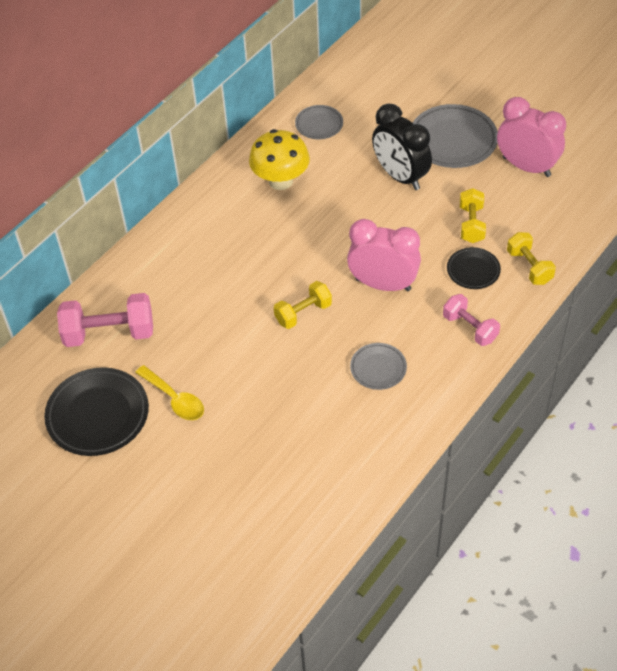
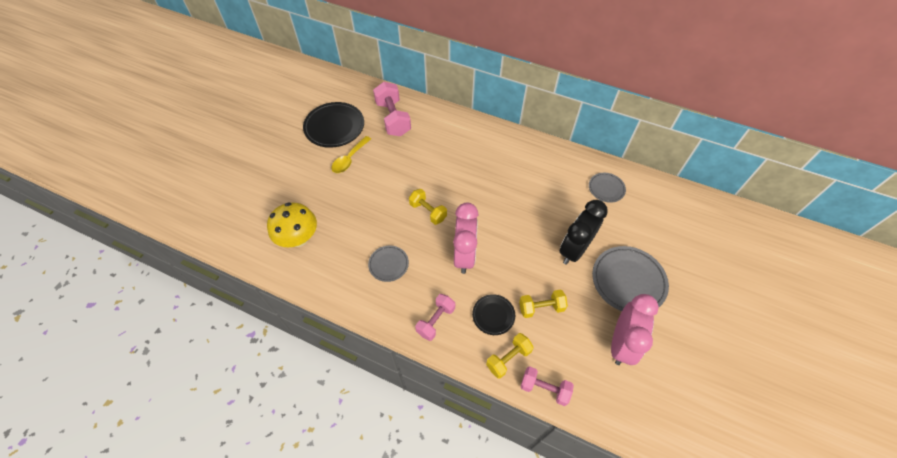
camera: 75 degrees right, 5 degrees up
(280, 181) = (542, 176): yellow mushroom -> yellow mushroom (299, 238)
(568, 242) = (544, 388): none -> pink dumbbell

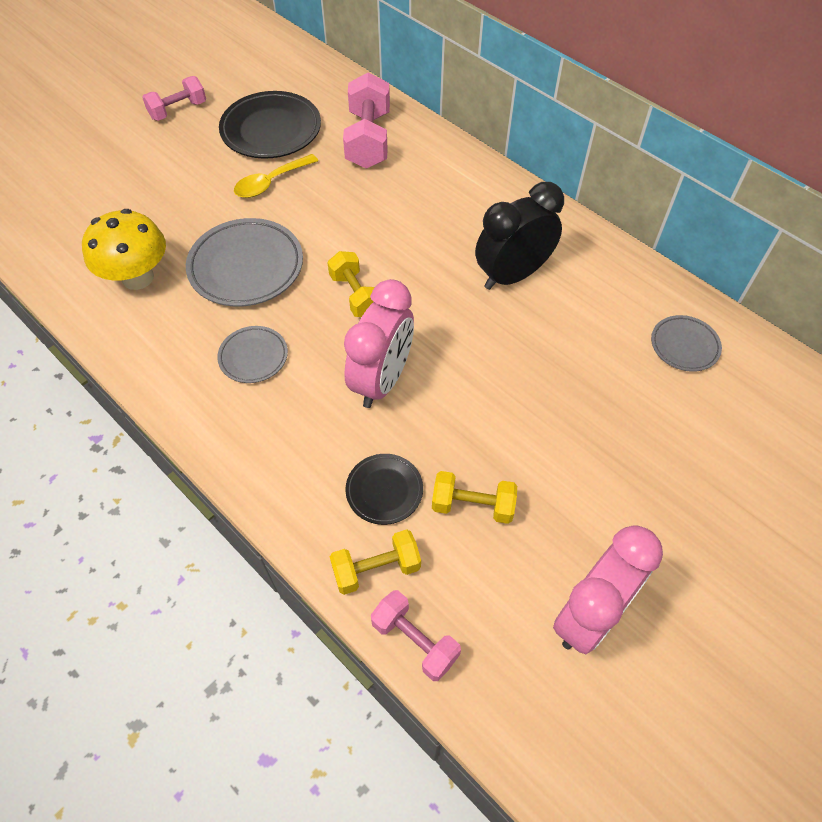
camera: 20 degrees right, 0 degrees up
(436, 320) = (285, 467): pink dumbbell -> pink dumbbell (178, 110)
(574, 250) = (577, 429): black clock -> black clock (512, 275)
(628, 281) = (653, 513): grey plate -> grey plate (246, 267)

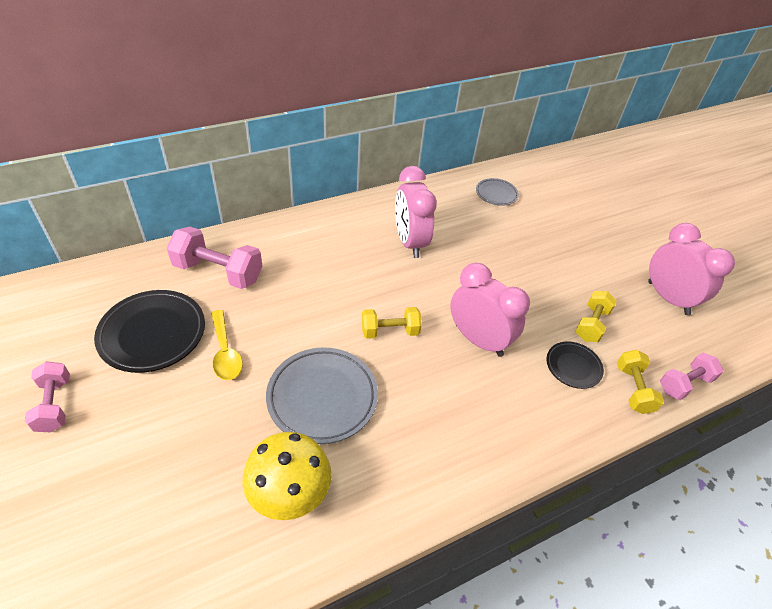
camera: 75 degrees left, 10 degrees down
(253, 357) = (428, 417): grey plate -> none
(512, 275) = (410, 242): black clock -> pink clock

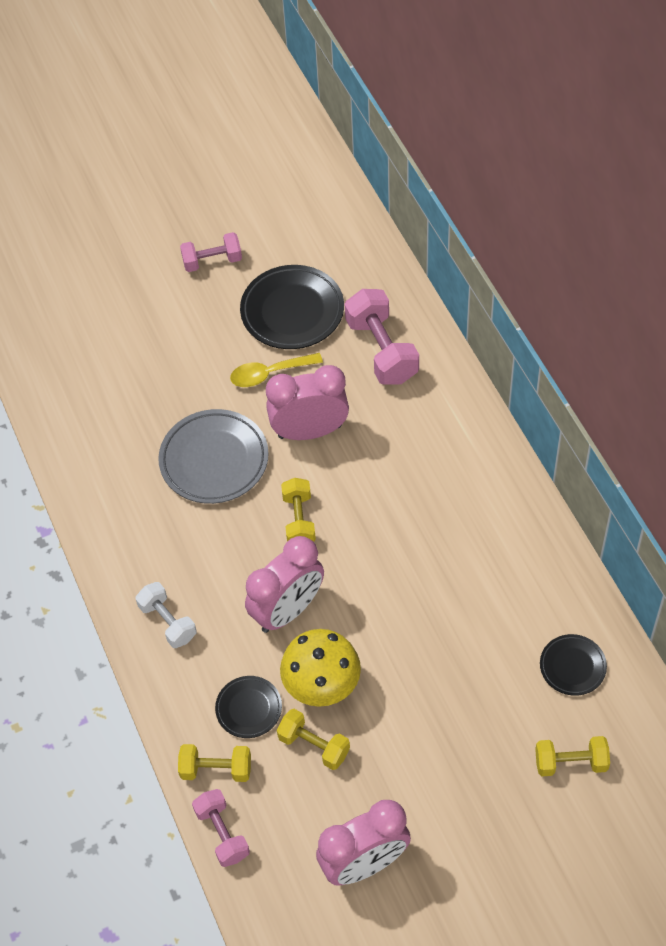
camera: 100 degrees right, 10 degrees up
(218, 272) = (382, 350): pink dumbbell -> pink dumbbell turned 45 degrees counterclockwise
(290, 494) = (117, 442): yellow mushroom -> yellow mushroom (322, 685)
(410, 242) = (450, 545): pink clock -> pink clock (310, 431)
(496, 194) = (572, 666): grey plate -> black plate
(504, 432) = (168, 622): none -> white dumbbell
(561, 200) = (571, 762): none -> yellow dumbbell

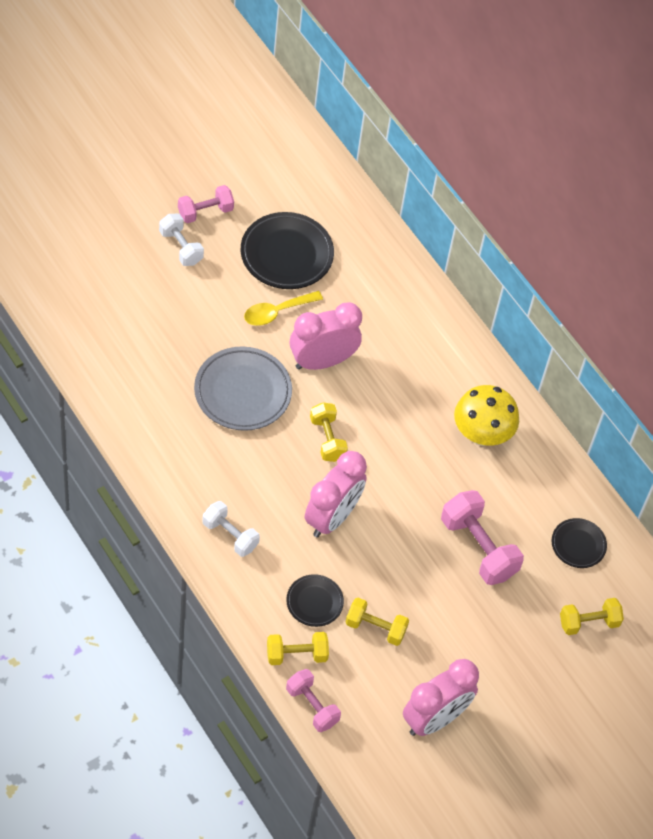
camera: 20 degrees left, 0 degrees up
(178, 298) = (181, 247): none -> white dumbbell
(322, 685) = (373, 578): yellow mushroom -> yellow mushroom (481, 434)
(382, 350) = (372, 285): pink dumbbell -> pink dumbbell (478, 548)

